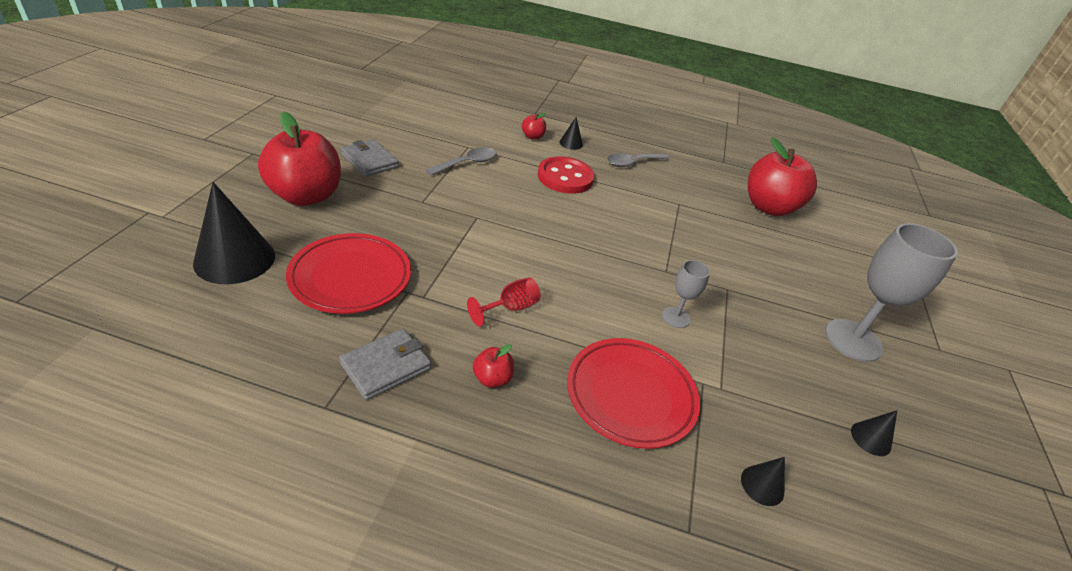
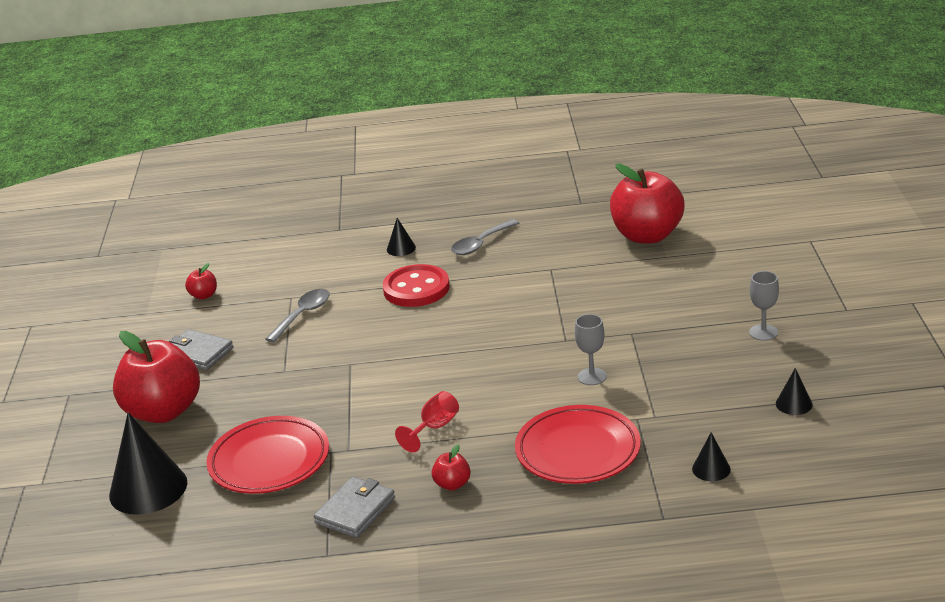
camera: 10 degrees left, 10 degrees down
(532, 137) = (354, 258): red apple -> red apple (204, 295)
(853, 340) = (763, 332): grey goblet -> grey goblet, size x0.50

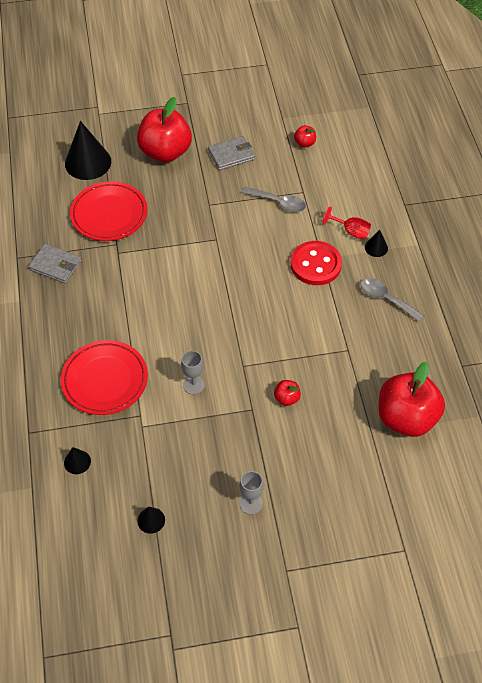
camera: 80 degrees right, 25 degrees up
(197, 353) = (231, 155): grey wallet -> grey wallet turned 45 degrees clockwise
(434, 428) = (137, 296): red goblet -> red goblet (351, 231)
(452, 484) = (76, 312): red apple -> red apple (286, 398)

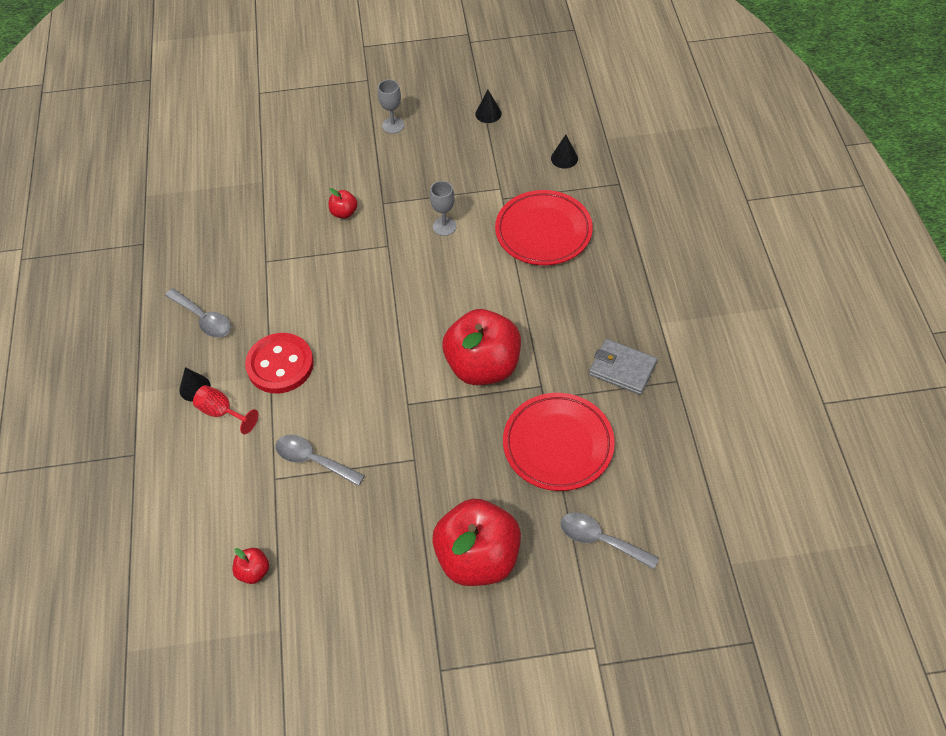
camera: 175 degrees left, 0 degrees up
(88, 162) = (600, 540): black cone -> grey spoon
(231, 155) = (373, 550): grey wallet -> none
(406, 418) = (222, 194): red apple -> red apple (483, 366)

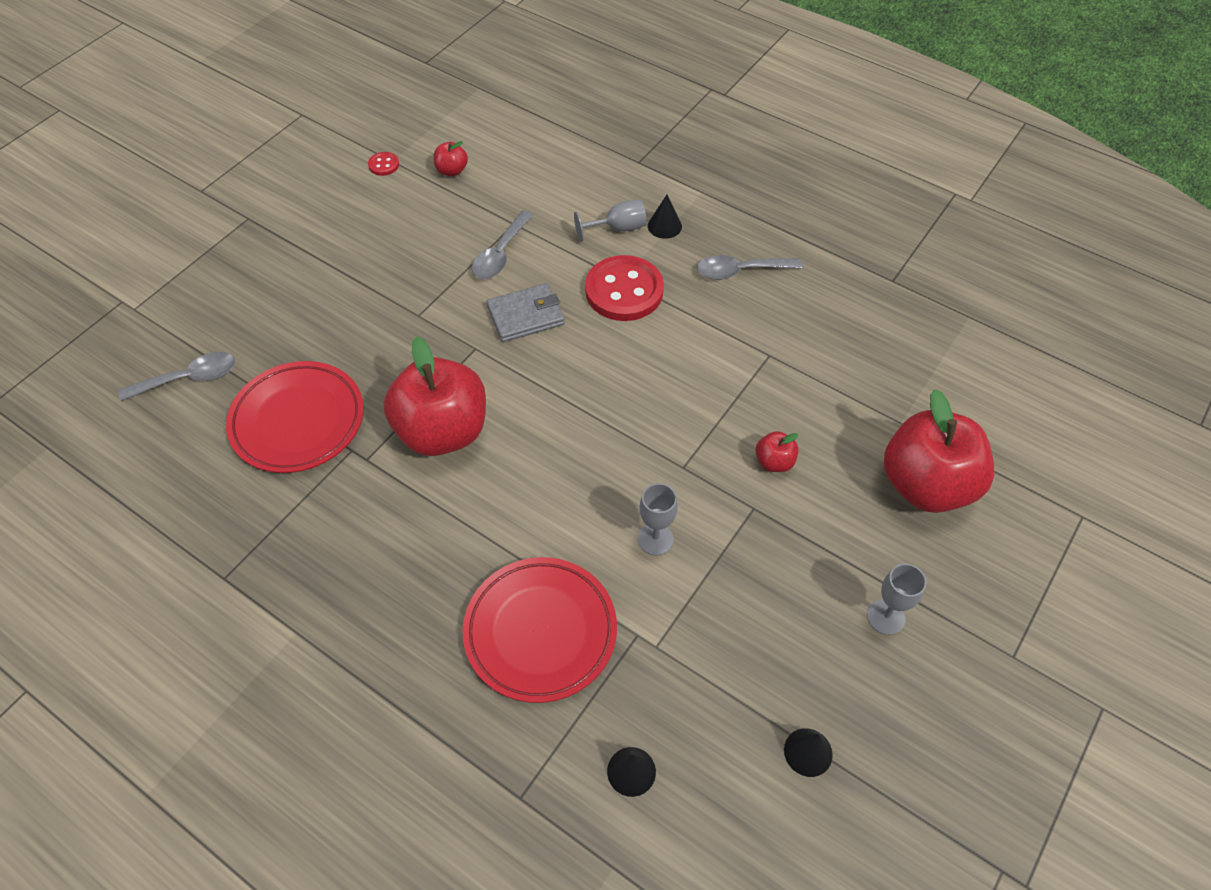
camera: 130 degrees right, 0 degrees up
(222, 412) = (618, 228): red goblet -> grey goblet
(291, 629) = (384, 165): none -> red button
(313, 460) = (500, 254): grey spoon -> grey spoon turned 135 degrees clockwise
(478, 558) = (287, 293): red apple -> red apple (926, 485)
(622, 369) = (295, 542): grey wallet -> grey wallet (525, 315)

